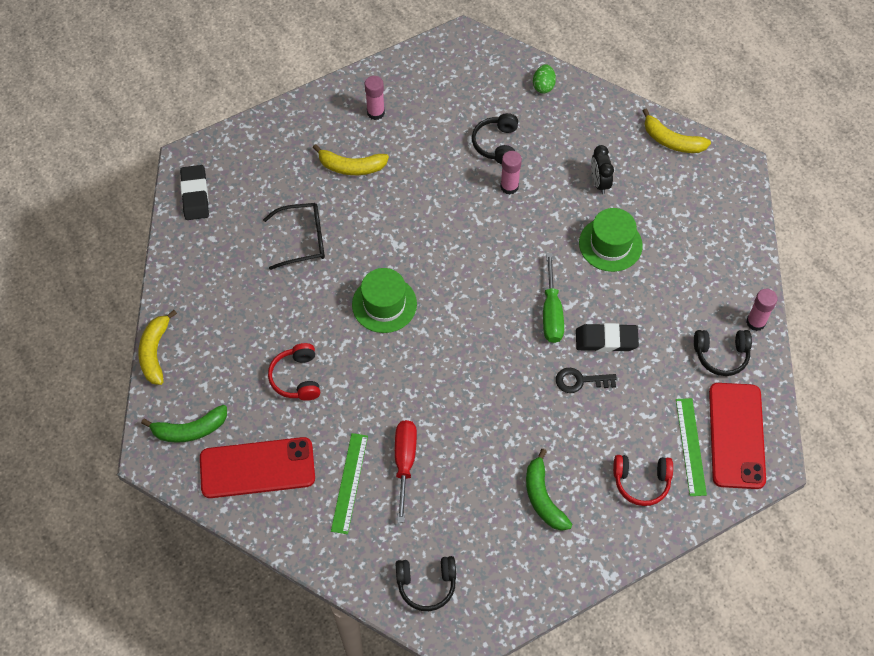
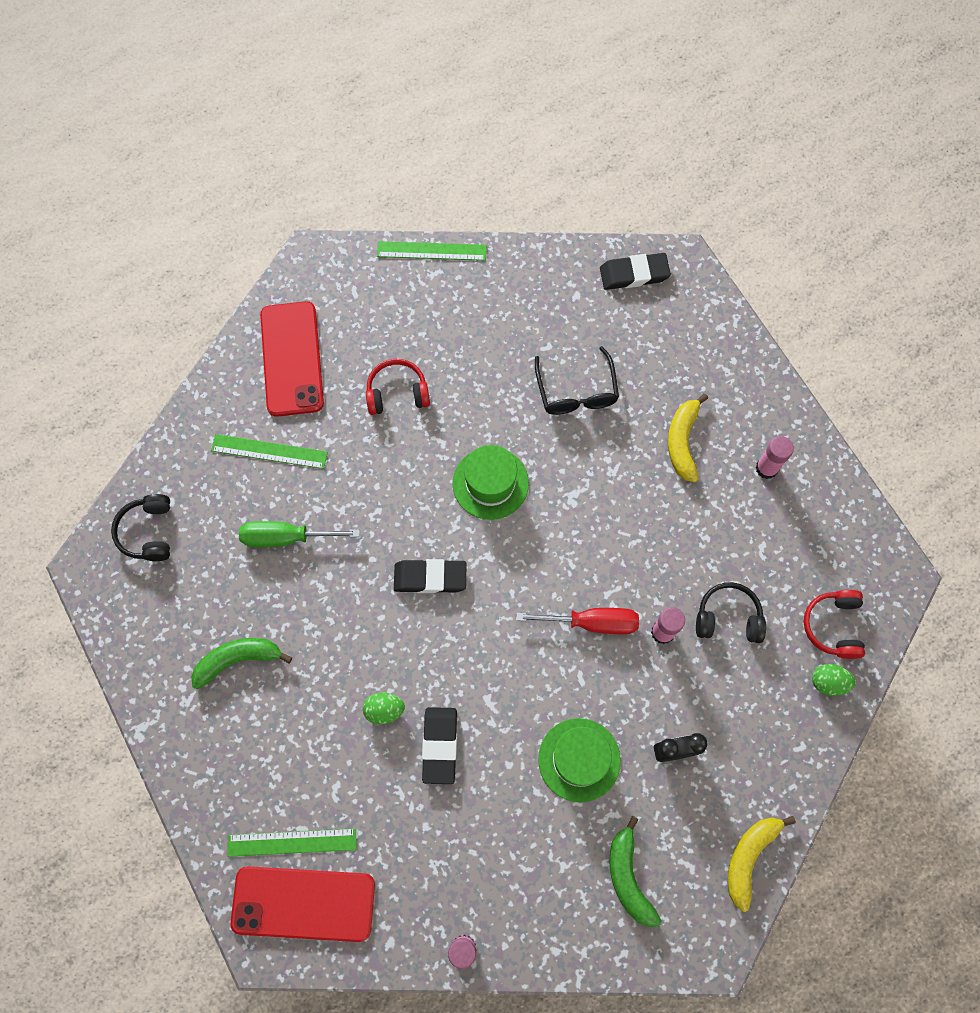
camera: 90 degrees right, 10 degrees up
(155, 352) = (431, 251): yellow banana -> green ruler
(190, 430) = (339, 291): green banana -> green banana (628, 877)
(404, 463) = (289, 508): red screwdriver -> red screwdriver (592, 622)
(467, 349) = (430, 577): none -> black eraser
(551, 312) = (479, 679): green screwdriver -> green screwdriver (286, 537)
(580, 381) = (384, 710): black key -> green egg
(641, 482) = (250, 777): red headphones -> red headphones (833, 626)
(721, 355) = (416, 895): black headphones -> none

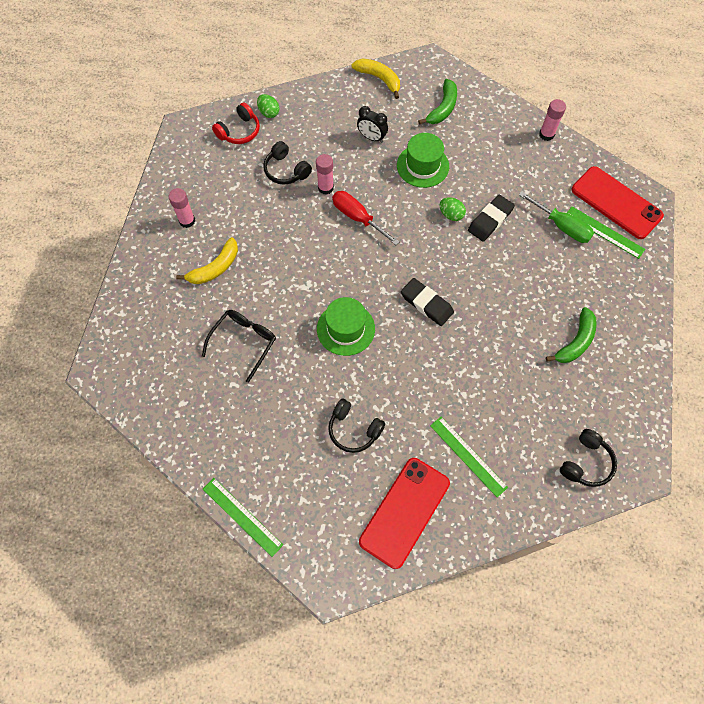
camera: 140 degrees left, 5 degrees down
(238, 660) = (575, 342): green banana -> green banana turned 75 degrees counterclockwise
(286, 537) = (496, 391): green screwdriver -> green screwdriver (561, 226)
(384, 710) = (507, 257): green egg -> green egg (451, 215)
(397, 393) = (354, 429): red headphones -> black headphones
(634, 274) = (133, 388): black eraser -> none
(749, 857) = (379, 79): yellow banana -> yellow banana turned 120 degrees counterclockwise

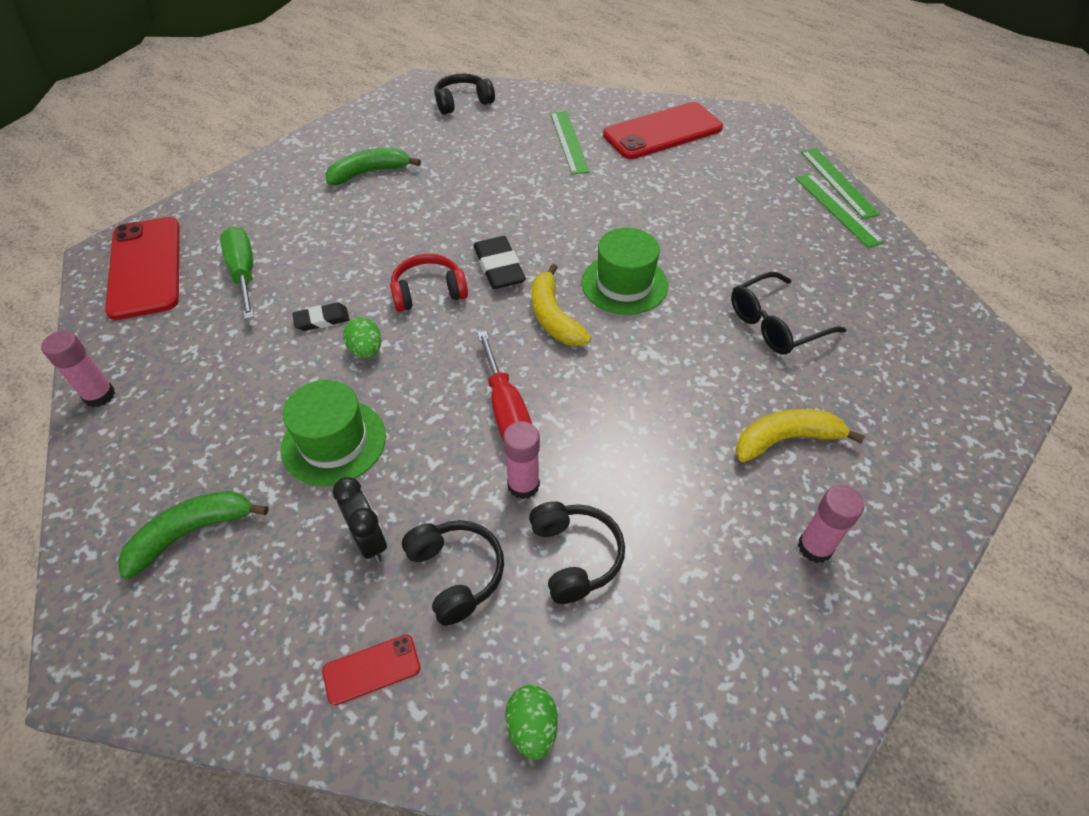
camera: 150 degrees left, 15 degrees down
(239, 131) = (625, 710): red headphones -> red headphones (428, 292)
(335, 102) = (371, 669): none -> red phone
(354, 429) = (676, 198): black headphones -> black headphones (456, 573)
(379, 79) = (233, 680): yellow banana -> yellow banana (553, 317)
(490, 220) = (322, 320): black eraser -> black eraser, size x0.62
(604, 232) = (204, 246): green ruler -> green ruler (837, 209)

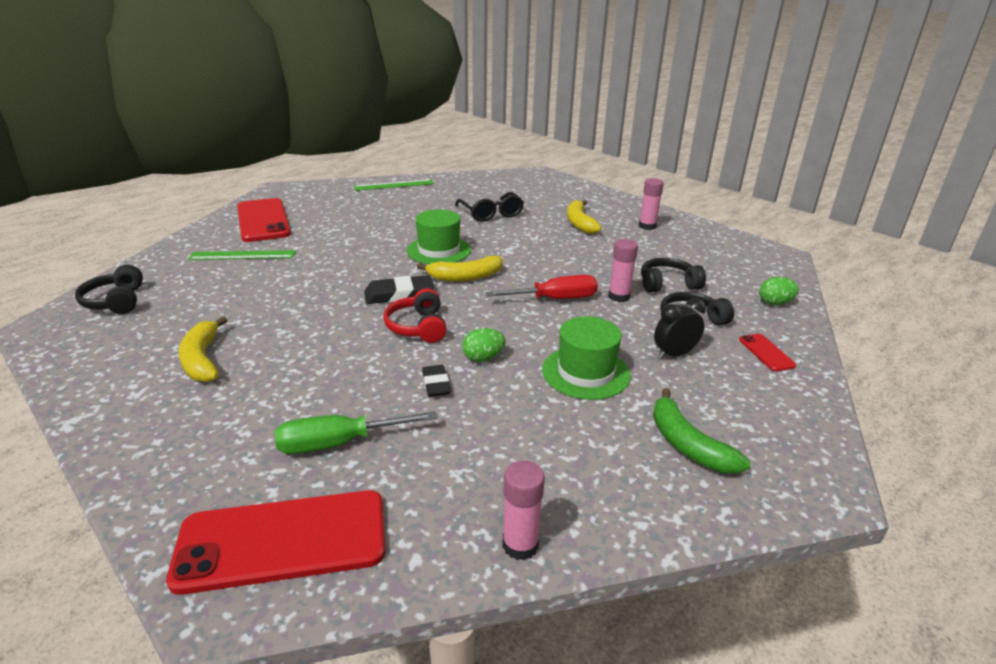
camera: 85 degrees left, 20 degrees down
(369, 173) = (202, 359): green banana -> yellow banana
(838, 182) = (367, 181): green ruler -> none

